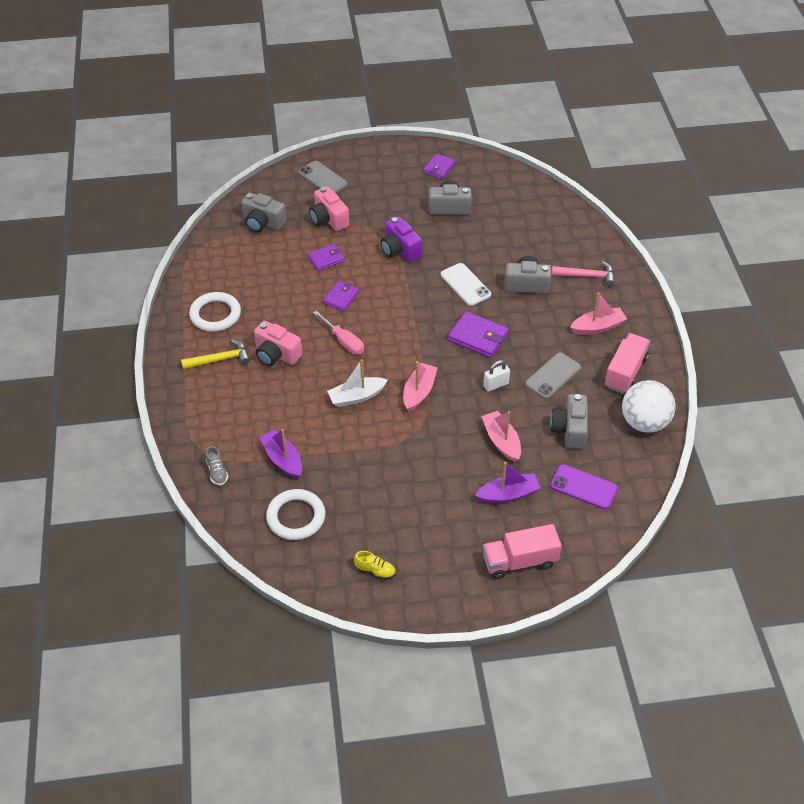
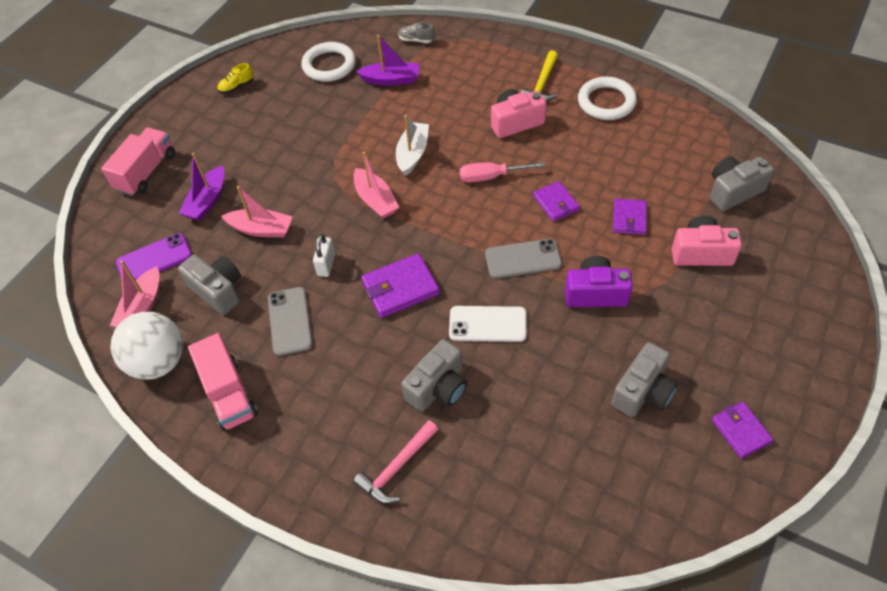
camera: 130 degrees right, 5 degrees up
(322, 178) = (791, 284): grey phone -> grey phone (523, 259)
(597, 327) = (311, 415): pink boat -> pink boat (142, 307)

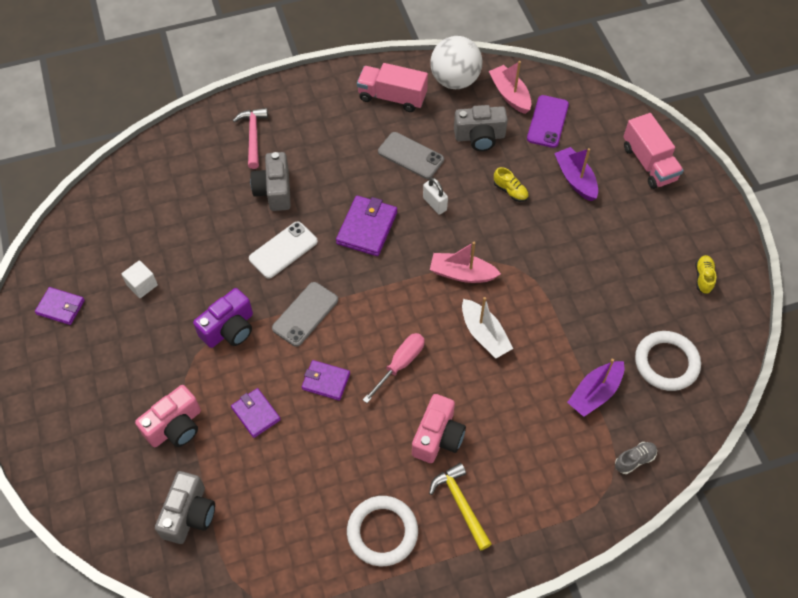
camera: 130 degrees right, 5 degrees up
(261, 229) = (510, 191): pink boat -> yellow shoe
(643, 391) = (142, 285): grey camera -> white cube

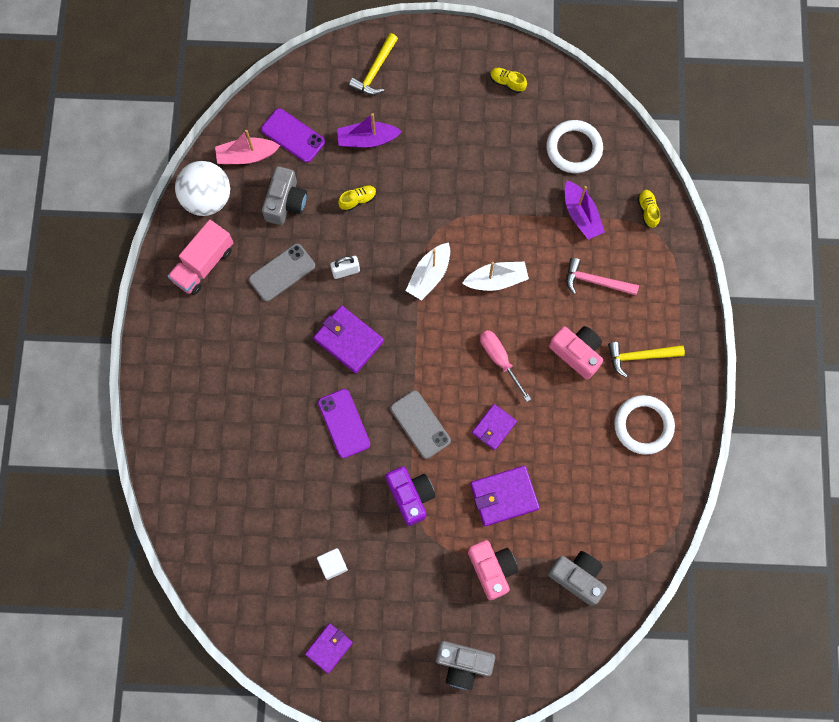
camera: 70 degrees left, 15 degrees up
(253, 136) = (196, 412): pink hammer -> pink hammer (595, 281)
(256, 414) = (504, 496): purple wallet -> purple wallet, size x1.54
(274, 191) = (272, 411): grey camera -> grey camera (463, 664)
(283, 250) = (344, 423): white phone -> purple phone
(462, 274) = (429, 275): pink boat -> white boat
(634, 460) = (647, 211): grey shoe -> yellow shoe
(649, 163) = (375, 71): pink truck -> yellow hammer

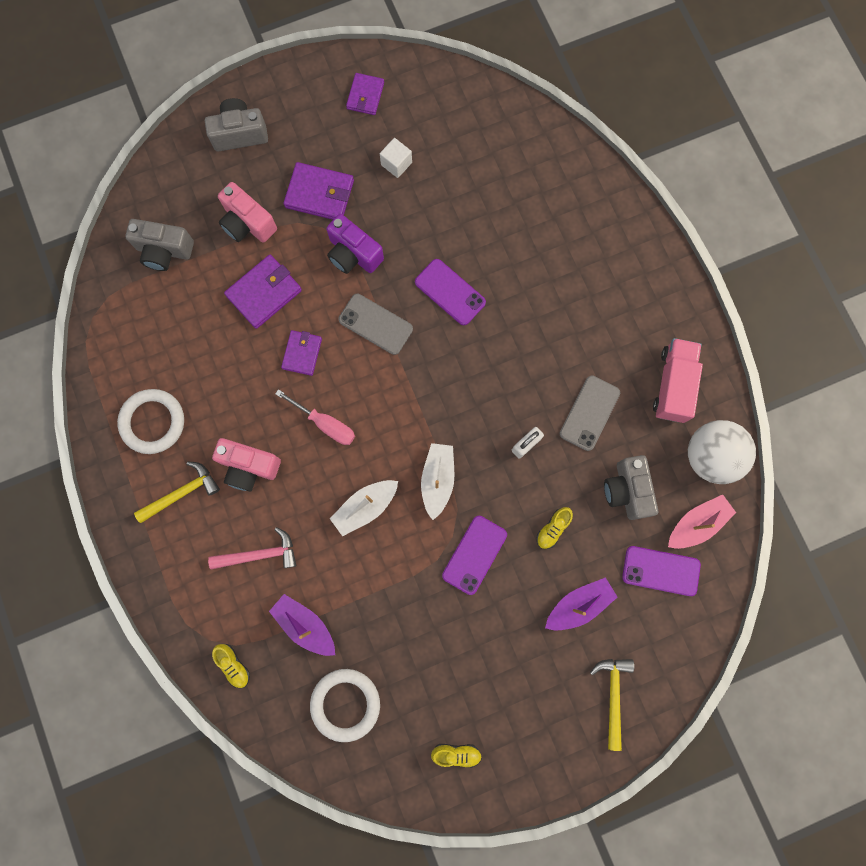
camera: 155 degrees right, 5 degrees up
(348, 340) = (486, 374): purple wallet -> purple wallet (319, 194)
(428, 208) = (474, 554): none -> purple phone

